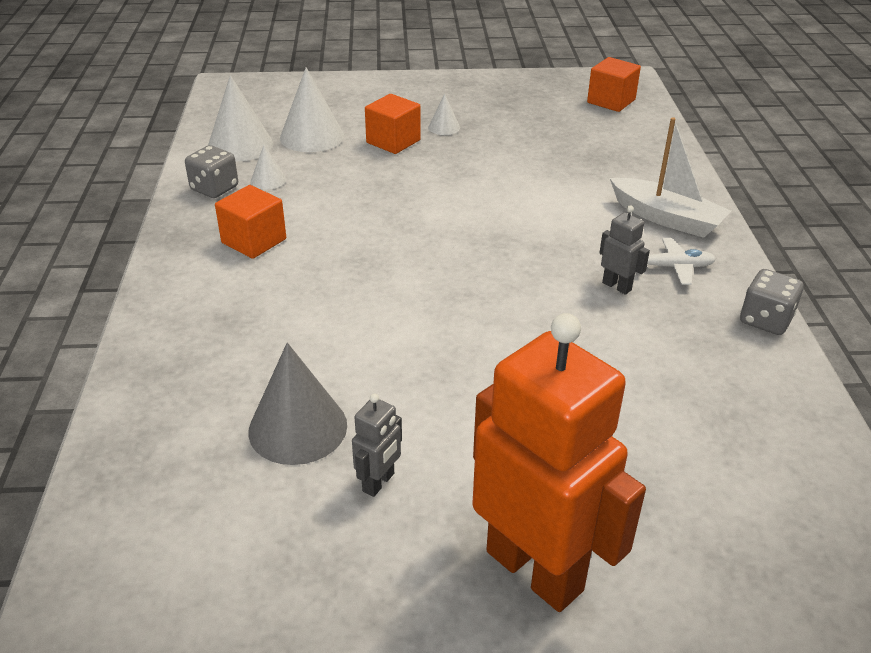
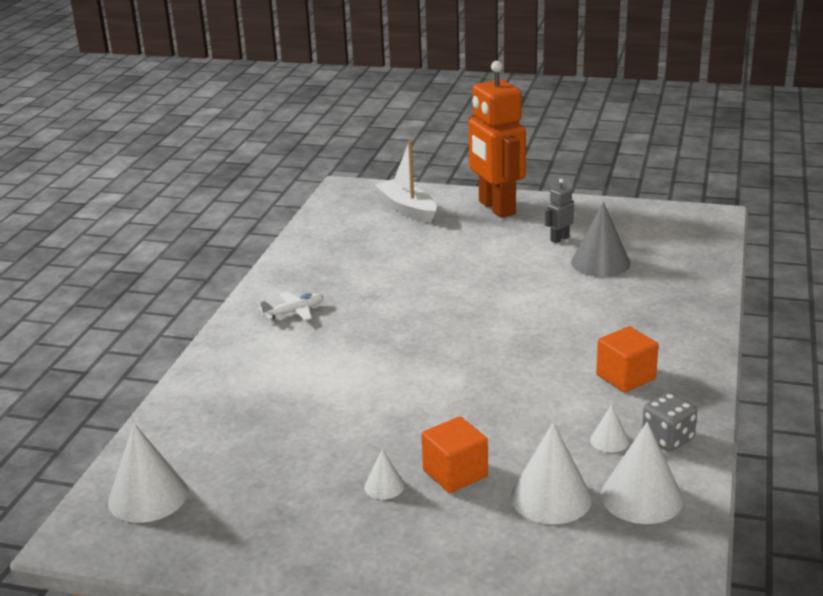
camera: 160 degrees left, 10 degrees down
(611, 101) = (148, 496): orange cube -> white cone
(617, 286) = (349, 305): grey robot -> none
(666, 218) = (255, 347): white boat -> white boat (407, 209)
(673, 267) = (294, 312): white plane -> white plane turned 135 degrees clockwise
(765, 320) = (272, 275): grey dice -> none

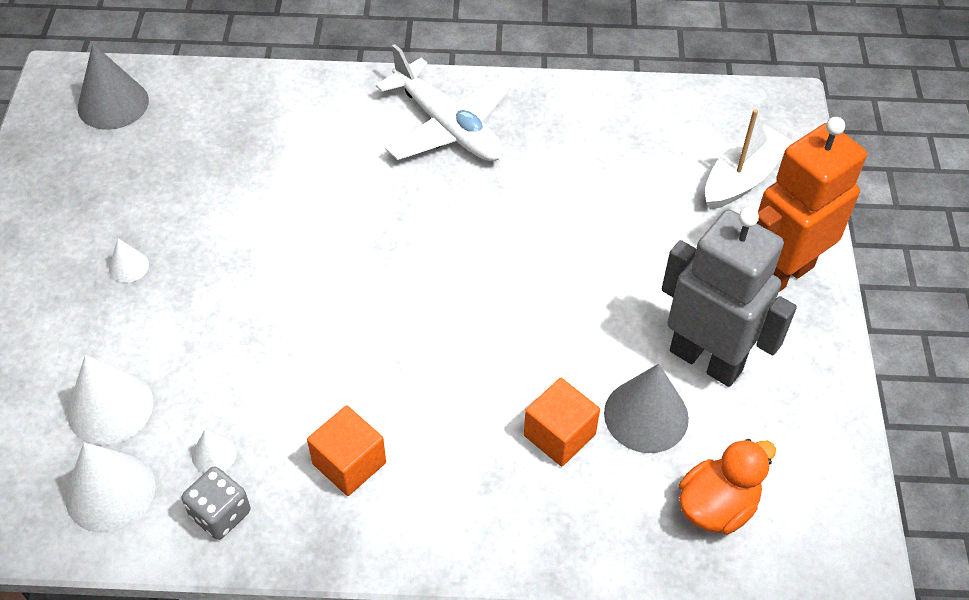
camera: 75 degrees right, 25 degrees up
(148, 496) = (113, 104): white cone -> grey cone
(294, 312) = (448, 127): white plane -> white plane, size x2.10
(455, 473) = (150, 320): orange cube -> orange cube (559, 435)
(559, 239) = (706, 360): grey robot -> grey robot, size x2.45
(672, 248) = (717, 506): none -> orange duck

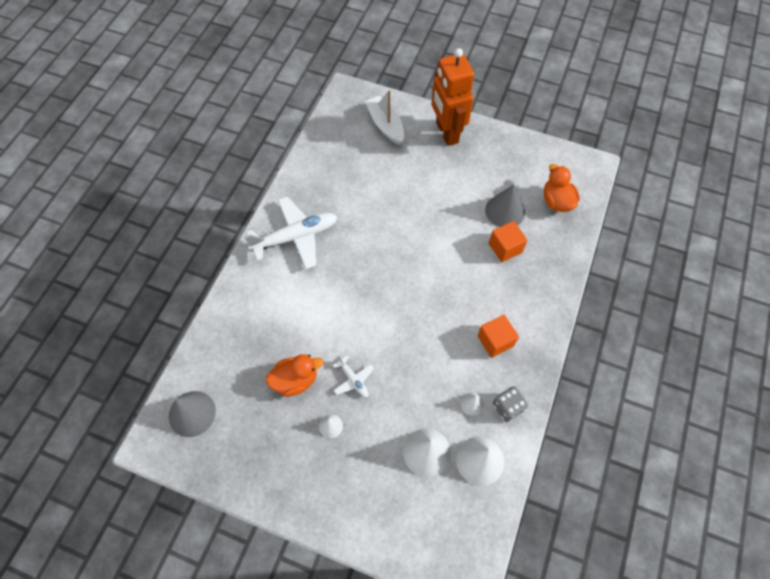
camera: 70 degrees left, 10 degrees up
(194, 201) = (295, 380): none -> orange duck
(214, 273) = (353, 380): none -> white plane
(706, 360) = (483, 178): grey robot -> none

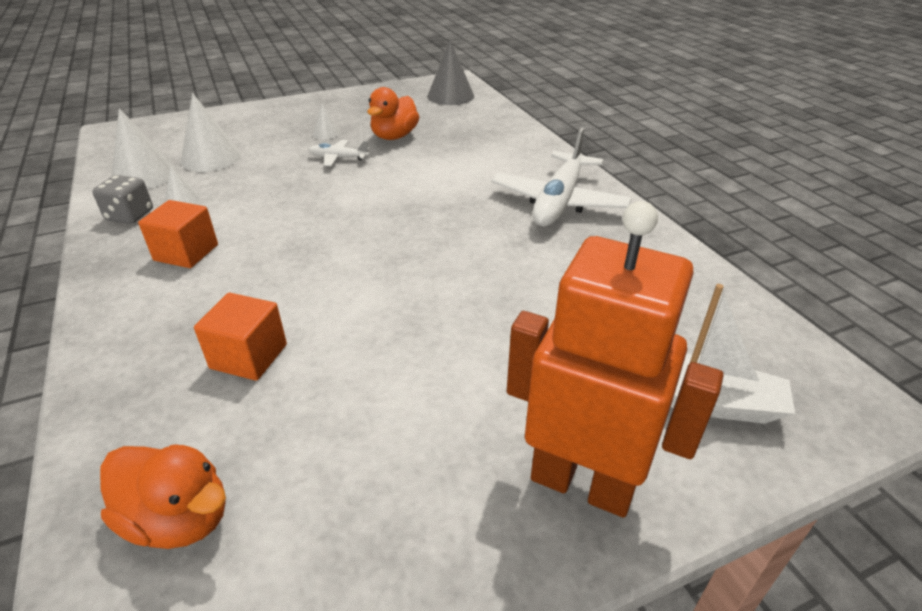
camera: 135 degrees right, 25 degrees down
(505, 211) = (296, 414): grey cone -> none

